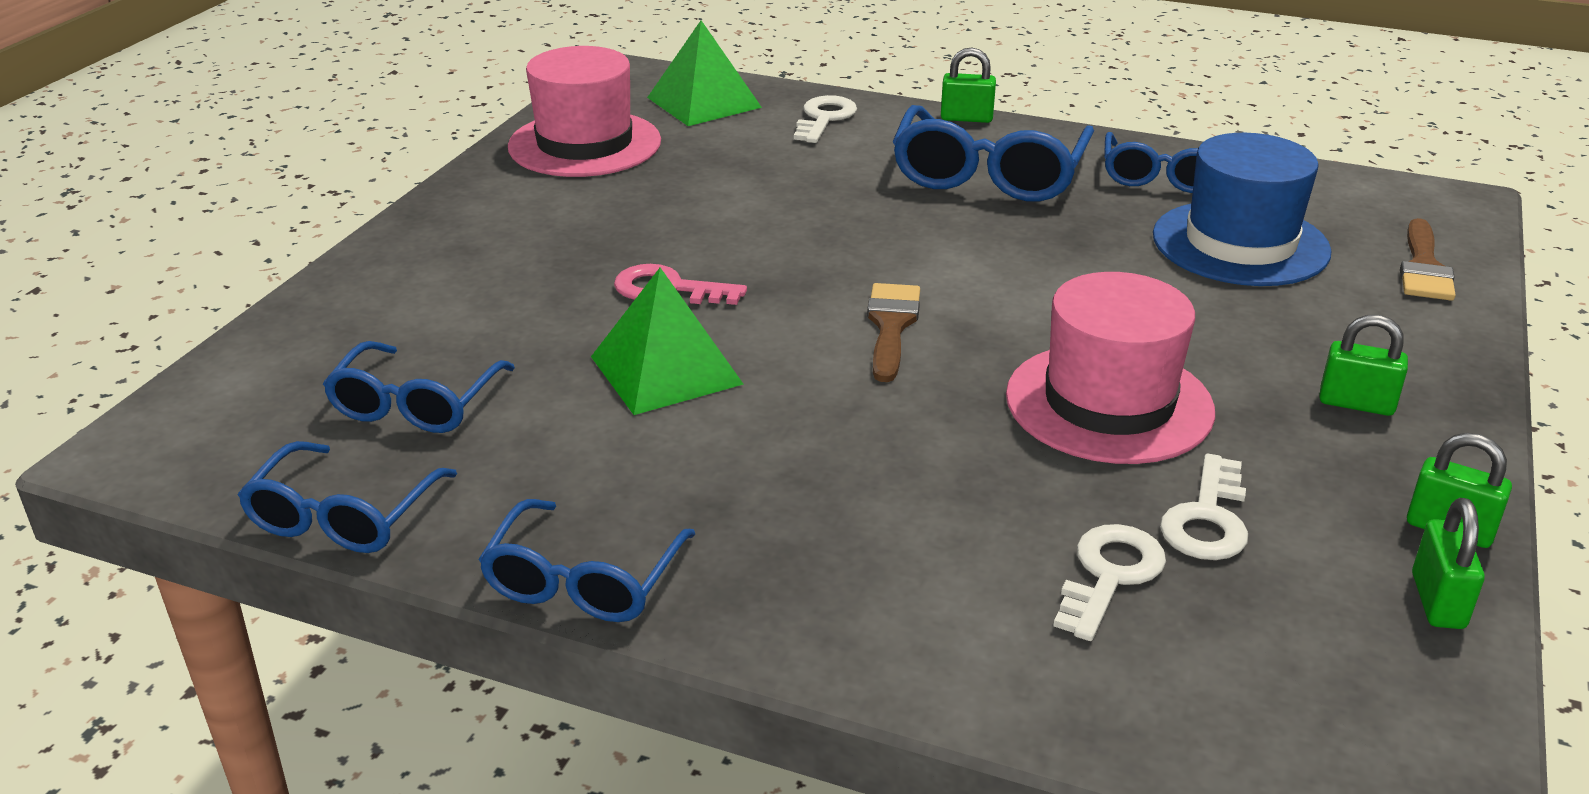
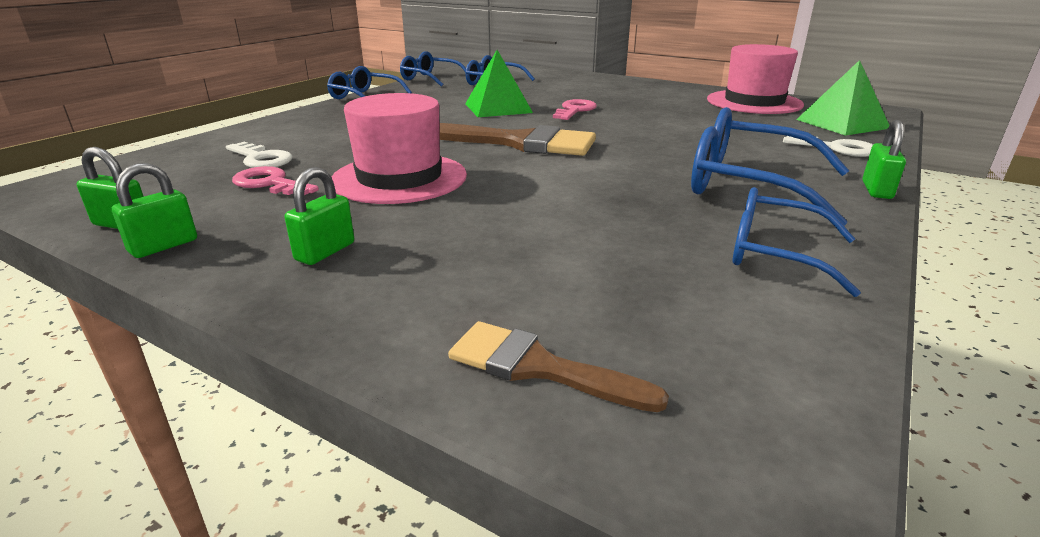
camera: 100 degrees right, 5 degrees down
(891, 326) = (518, 142): brown brush -> brown brush, size x1.76
(1207, 518) = (270, 183): white key -> pink key
(1240, 243) = (615, 263): blue hat -> none

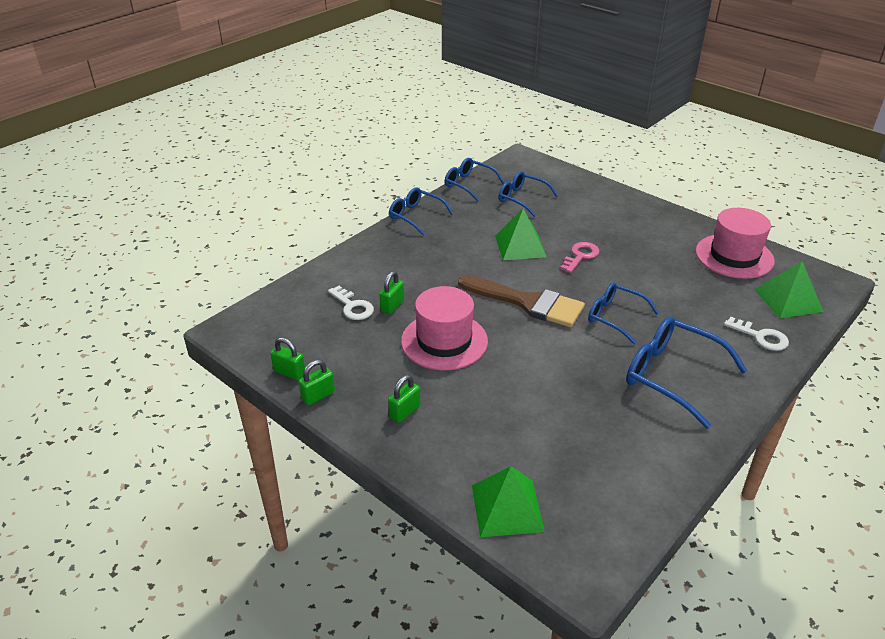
camera: 10 degrees right, 10 degrees up
(270, 183) = (364, 338): pink key -> none
(539, 367) = (507, 508): brown brush -> green pyramid
(774, 253) = (654, 445): blue glasses -> blue glasses (615, 317)
(876, 190) = (756, 392): green padlock -> green padlock (392, 306)

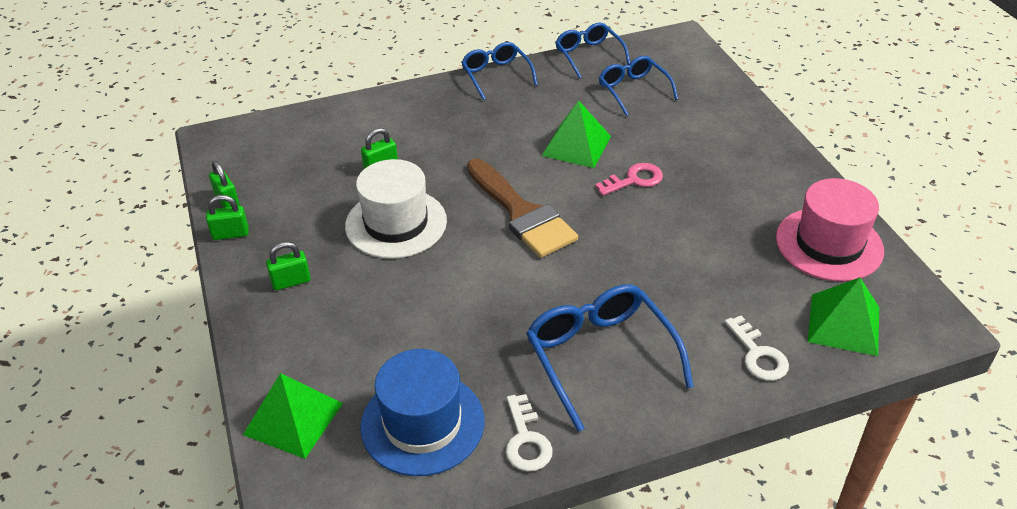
camera: 30 degrees right, 5 degrees up
(352, 306) = (343, 154): white key -> white key (526, 440)
(444, 341) = (396, 223): pink hat -> white hat
(602, 469) = (422, 423): none -> blue hat
(615, 317) = (603, 264): blue glasses -> none

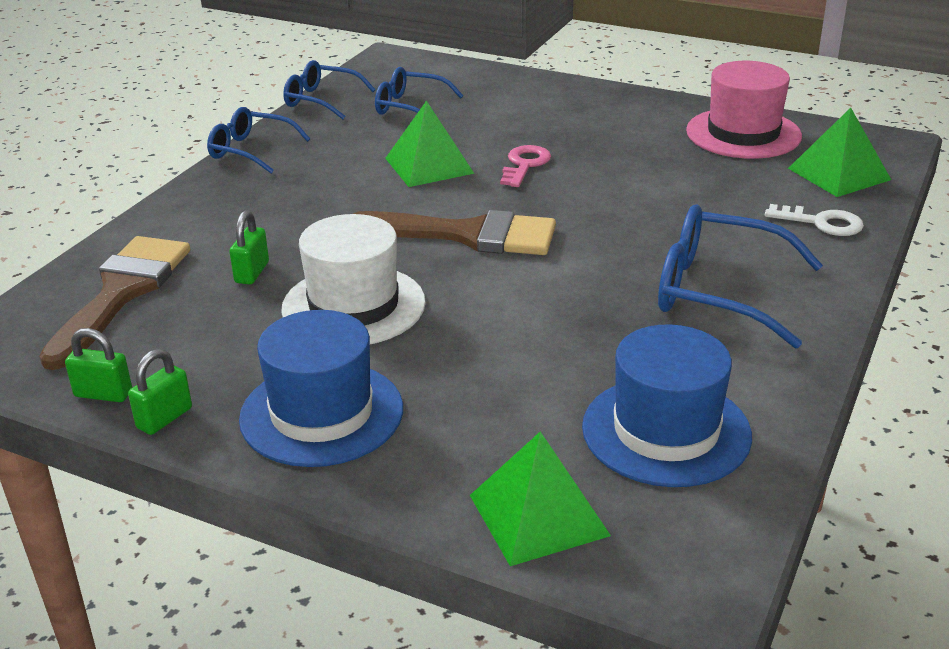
camera: 45 degrees left, 10 degrees down
(291, 281) = (322, 413): green padlock -> blue hat
(310, 142) = (121, 293): none -> brown brush
(526, 440) = (769, 382): white key -> none

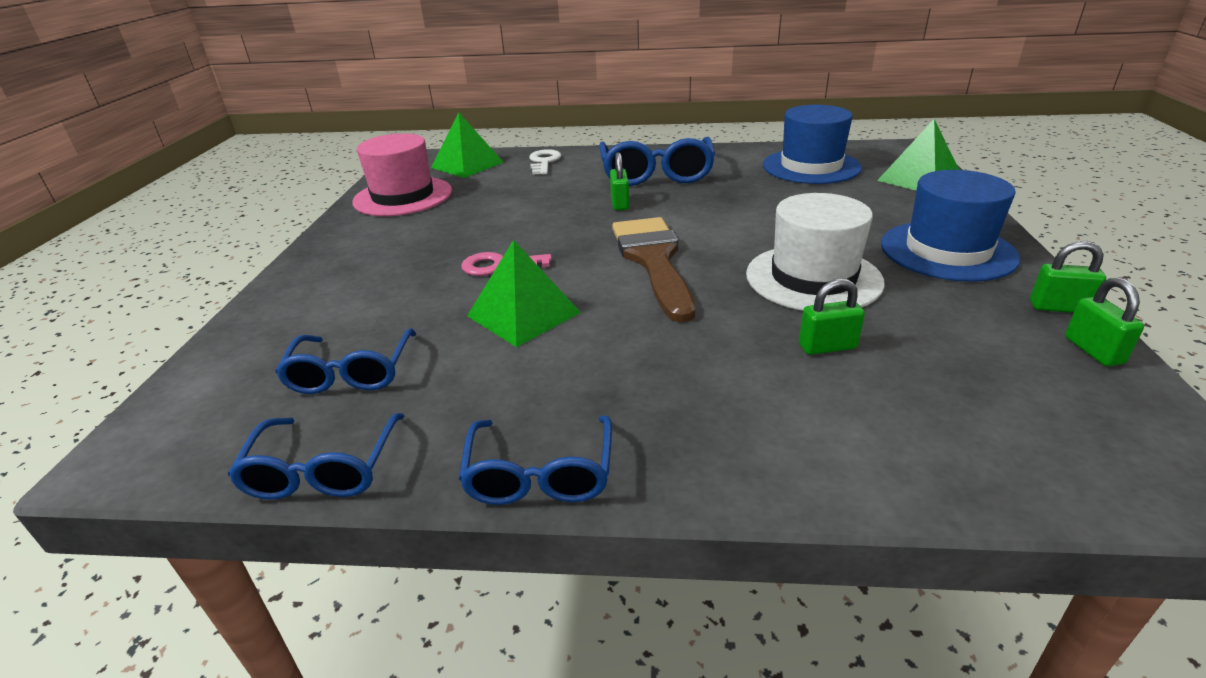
camera: 110 degrees left, 0 degrees up
(121, 293) = (968, 420): brown brush -> none
(629, 246) = (620, 204): none -> green padlock

